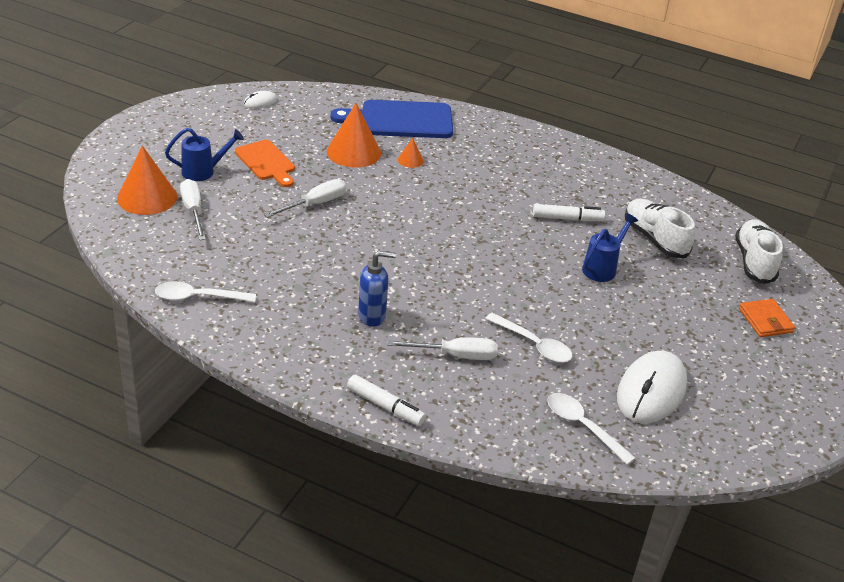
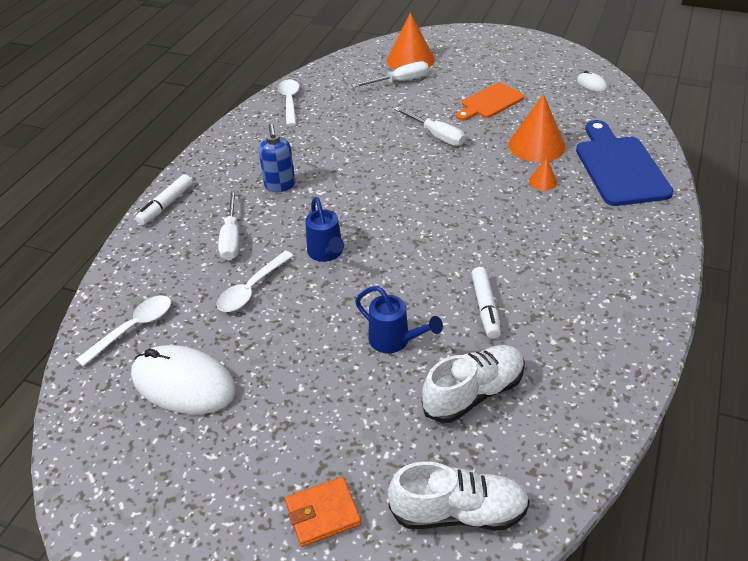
camera: 90 degrees right, 5 degrees up
(203, 171) = (459, 76): blue watering can -> blue watering can (326, 253)

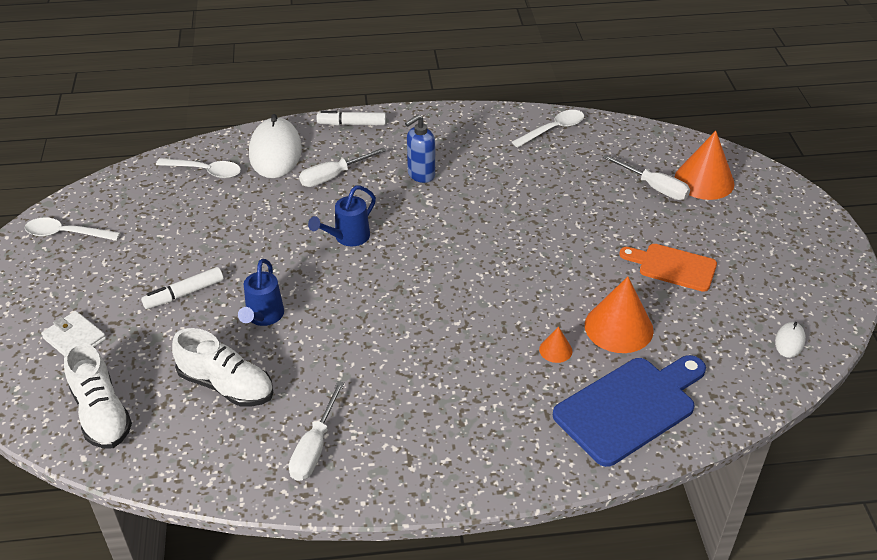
camera: 60 degrees right, 0 degrees up
(183, 383) = (163, 220): white mouse -> white mouse (275, 152)
(252, 289) = (280, 212): white spoon -> white spoon (66, 234)
(323, 513) = (74, 339): orange wallet -> white wallet
(436, 135) = (576, 246): white screwdriver -> white screwdriver (314, 447)
(485, 307) = (335, 362): white marker -> white marker (184, 294)

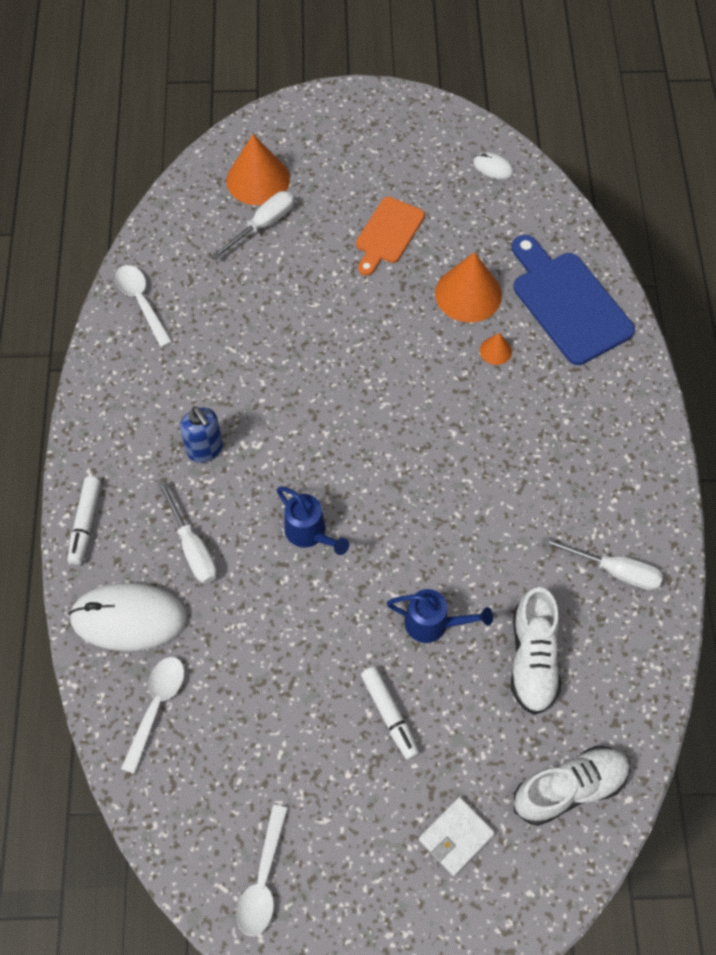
camera: 85 degrees left, 20 degrees up
(226, 385) = (533, 658): white shoe -> white shoe turned 150 degrees clockwise

